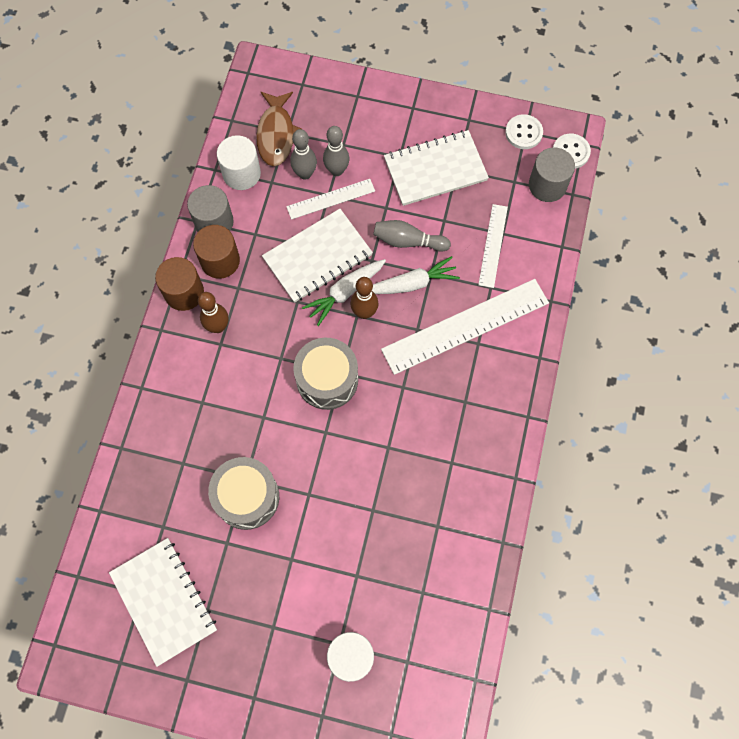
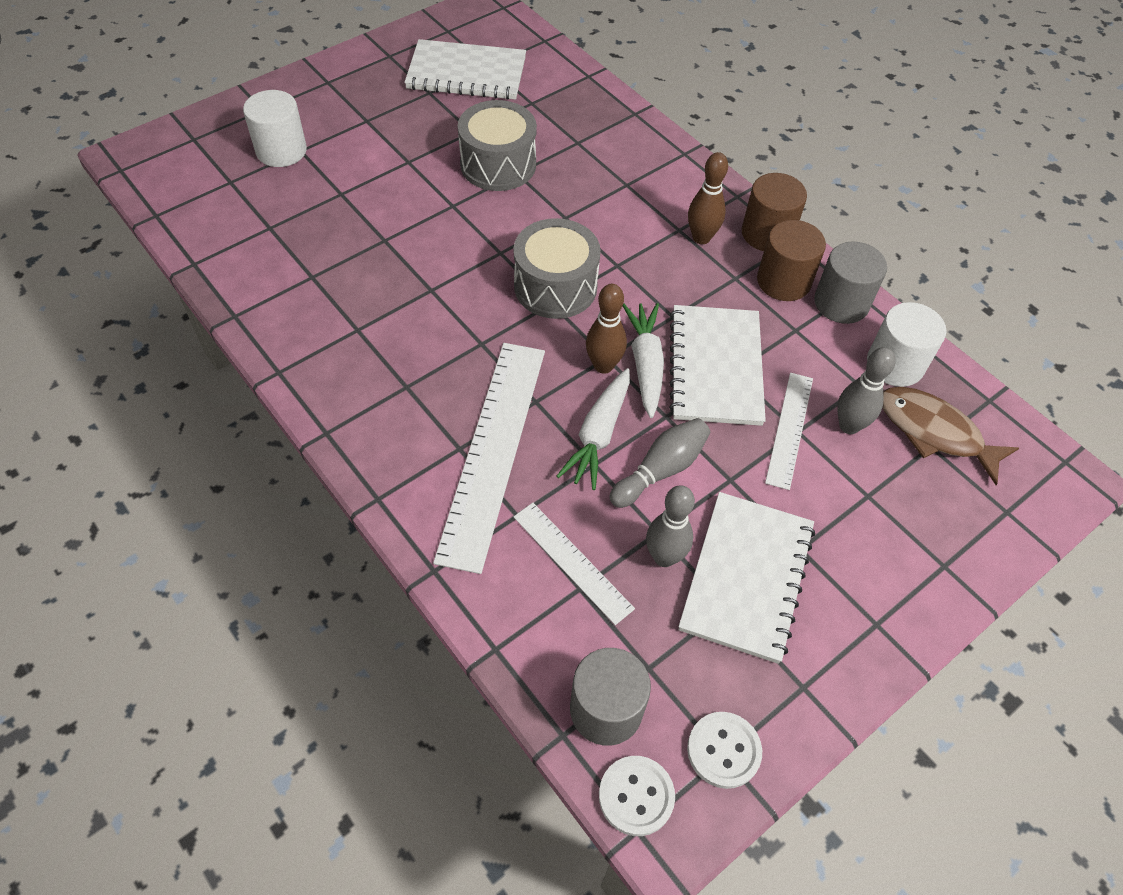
camera: 125 degrees right, 15 degrees down
(337, 170) = (829, 462): grey bowling pin -> grey bowling pin (664, 557)

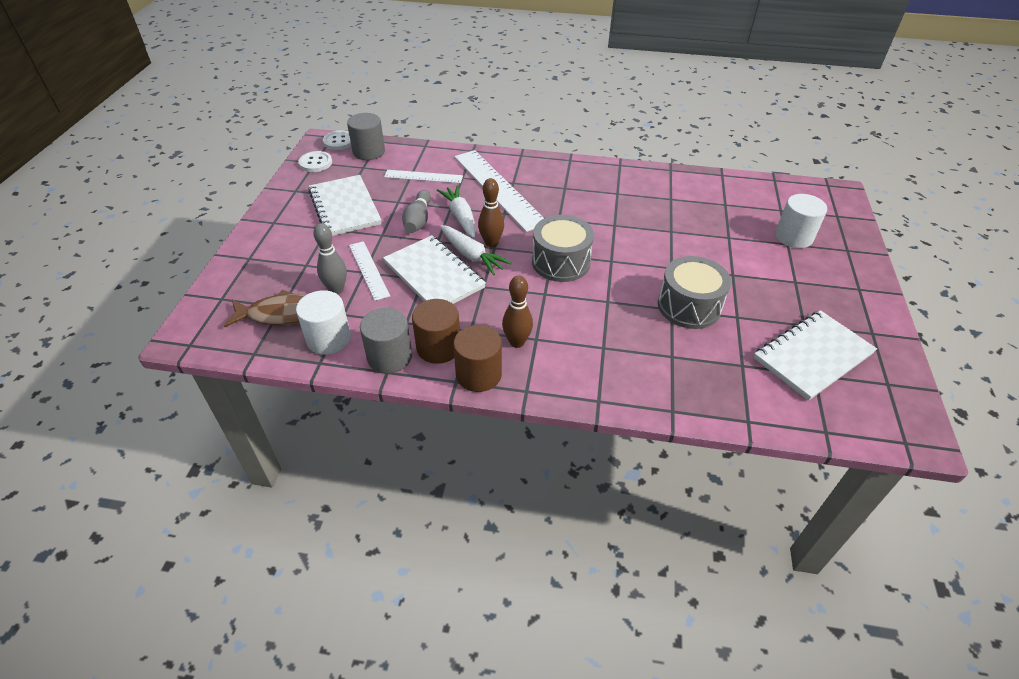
camera: 140 degrees right, 10 degrees down
(664, 557) = (387, 196): grey bowling pin -> none

